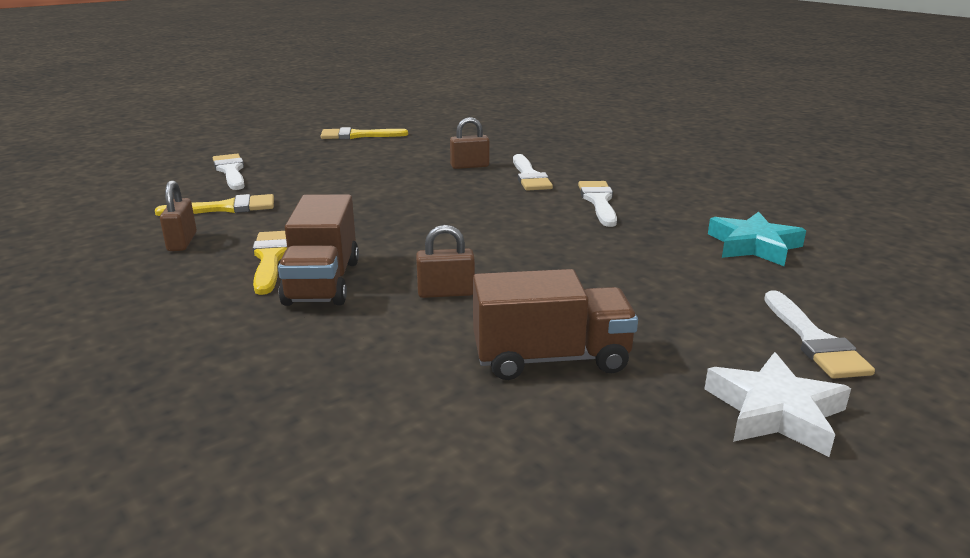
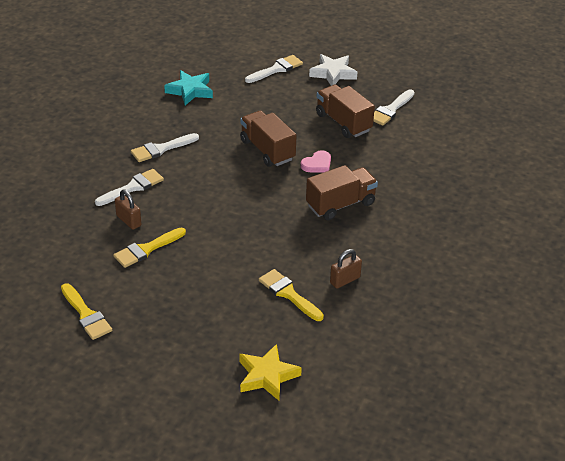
camera: 120 degrees left, 15 degrees up
(148, 176) = (267, 376): none -> yellow star
(231, 171) = (224, 337): white brush -> white brush (390, 110)
(271, 258) = (333, 235): yellow brush -> yellow brush (146, 249)
(446, 293) = (317, 164): brown padlock -> pink heart
(528, 264) = (267, 150): none -> brown truck

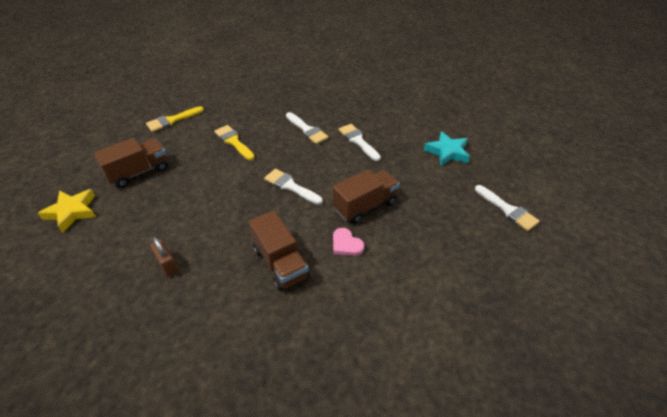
camera: 90 degrees right, 5 degrees up
(128, 221) = (267, 131): brown padlock -> none
(288, 294) = (161, 224): yellow brush -> none
(333, 73) = (521, 259): white star -> none
(343, 122) = (425, 268): brown truck -> brown truck (139, 172)
(390, 110) = (463, 318): white brush -> white brush (290, 186)

